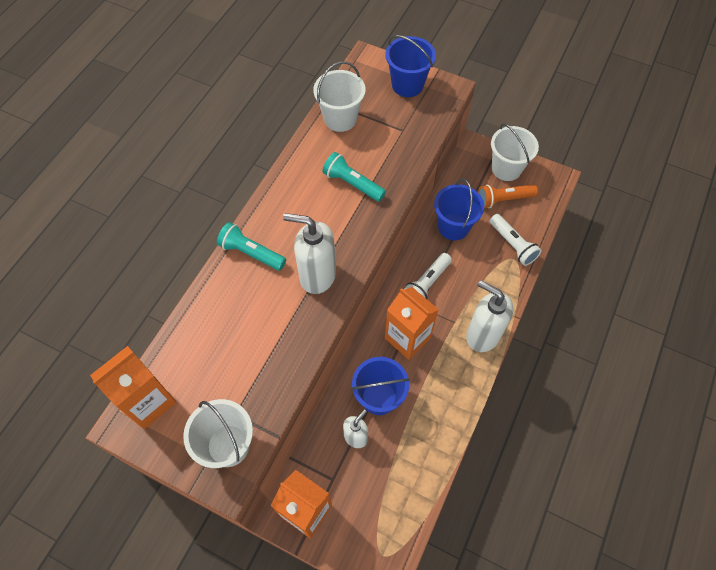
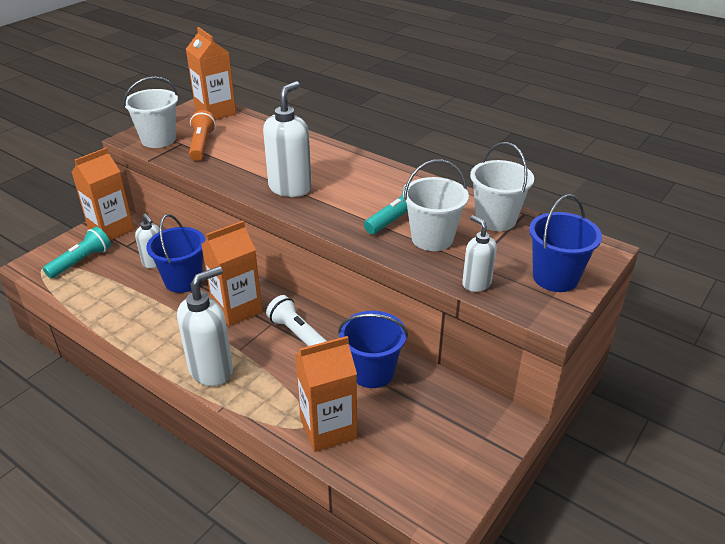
camera: 100 degrees right, 25 degrees down
(251, 253) = (330, 157): turquoise flashlight -> turquoise flashlight (81, 261)
(427, 128) = (476, 284): none -> white soap dispenser
(503, 199) = (407, 436): orange flashlight -> orange flashlight (202, 145)
(506, 168) = (465, 452): white bucket -> white bucket (432, 238)
(512, 245) = (328, 429): white flashlight -> orange carton

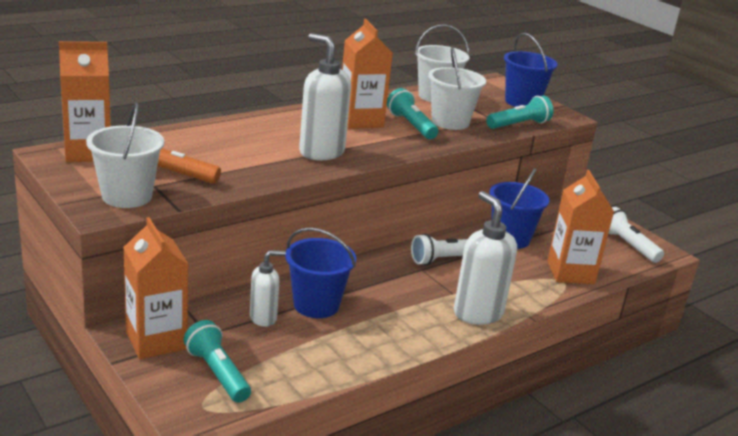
camera: 75 degrees left, 10 degrees down
(237, 309) = (388, 282): orange carton -> orange carton (360, 121)
(432, 477) = (627, 245): none -> white flashlight
(476, 284) = (519, 125): white soap dispenser -> turquoise flashlight

